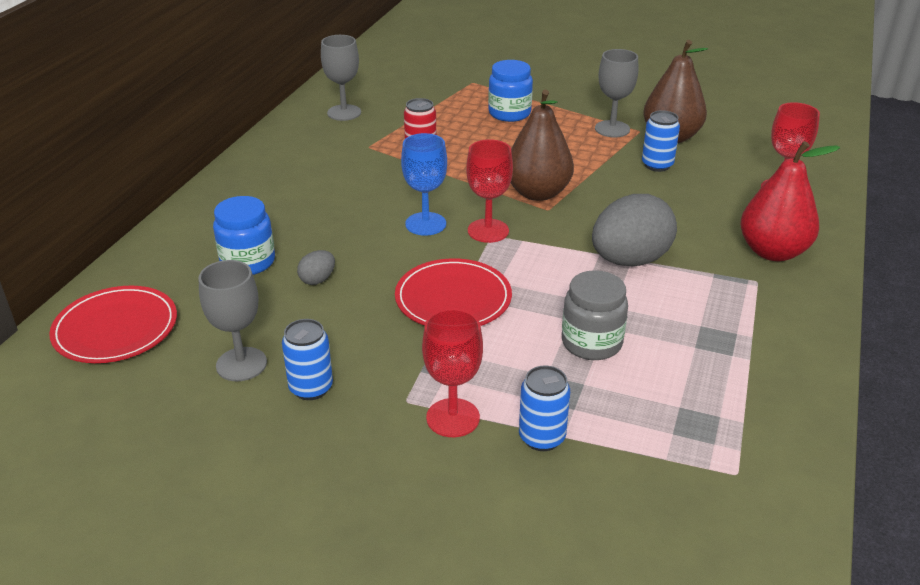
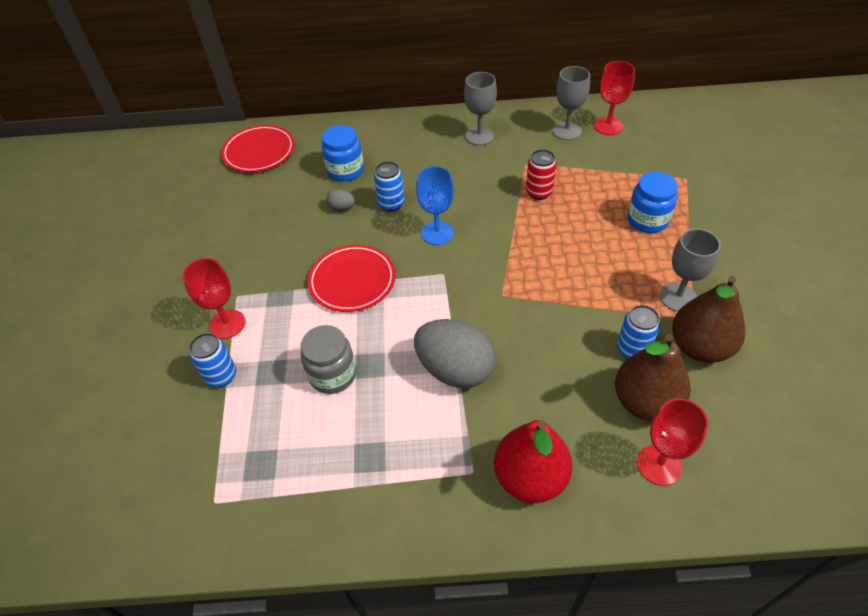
camera: 70 degrees right, 15 degrees up
(241, 364) = (246, 212): grey goblet -> grey goblet (479, 136)
(311, 388) = (234, 249): blue can -> blue can (391, 204)
(488, 231) = (448, 269): red goblet -> red goblet (608, 126)
(537, 193) = (523, 281): brown pear -> brown pear (645, 402)

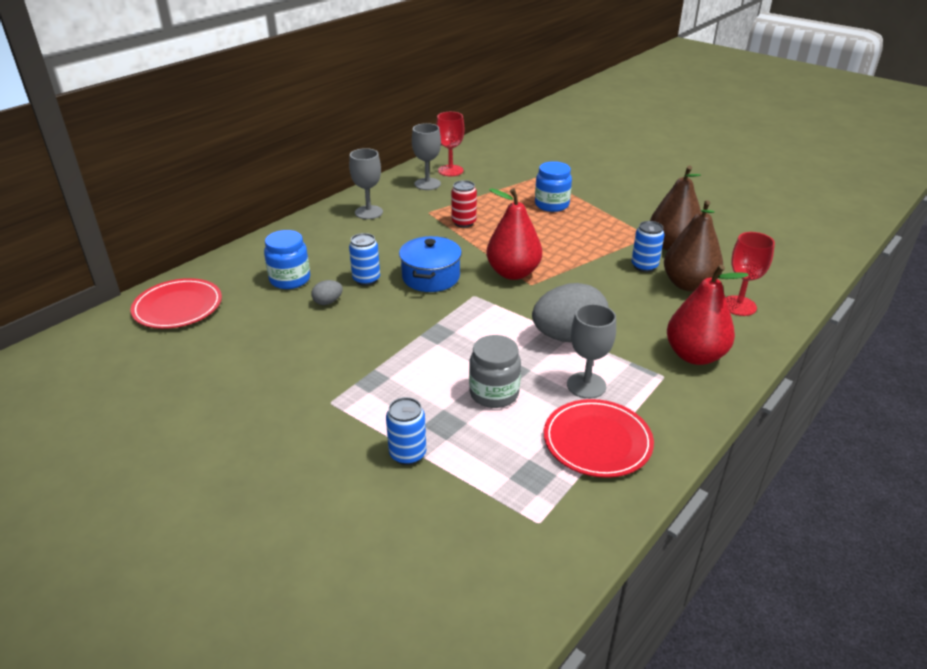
camera: 50 degrees left, 15 degrees down
(227, 324) = (354, 423): red goblet -> none
(352, 280) = (413, 336): red plate -> red plate (597, 441)
(437, 233) = (431, 277): blue goblet -> blue pot
(504, 273) = (513, 273): none -> red pear
(678, 297) = (626, 231): grey goblet -> grey goblet (586, 385)

